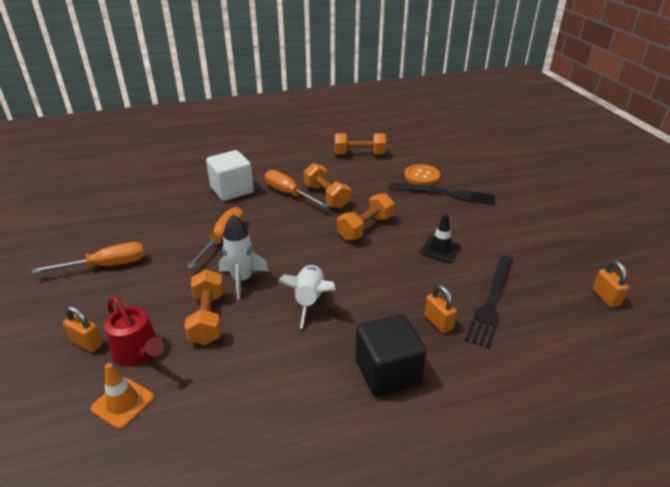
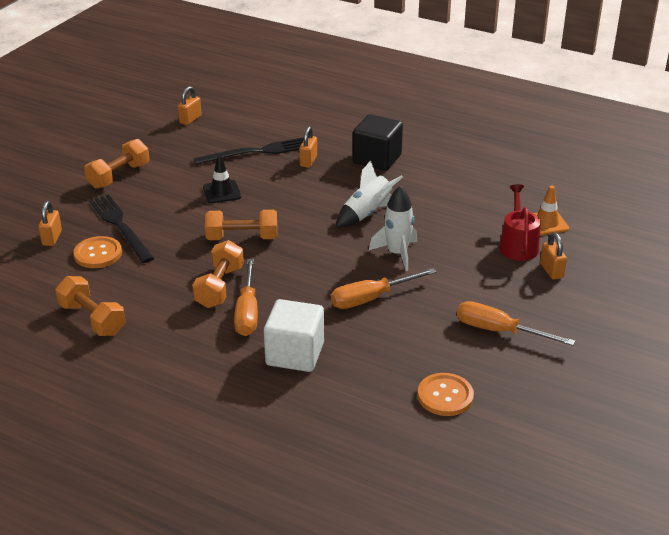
camera: 135 degrees left, 0 degrees up
(118, 213) = (445, 396): none -> orange button
(208, 318) = (451, 241): orange dumbbell -> orange dumbbell (119, 176)
(461, 170) = (52, 238): none -> orange padlock

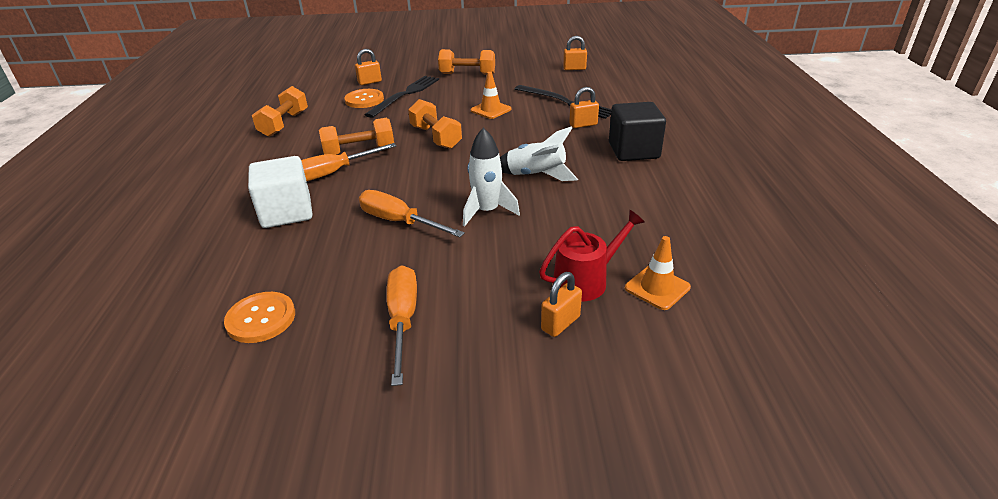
camera: 60 degrees right, 0 degrees up
(222, 192) = (491, 110): black traffic cone -> orange traffic cone

